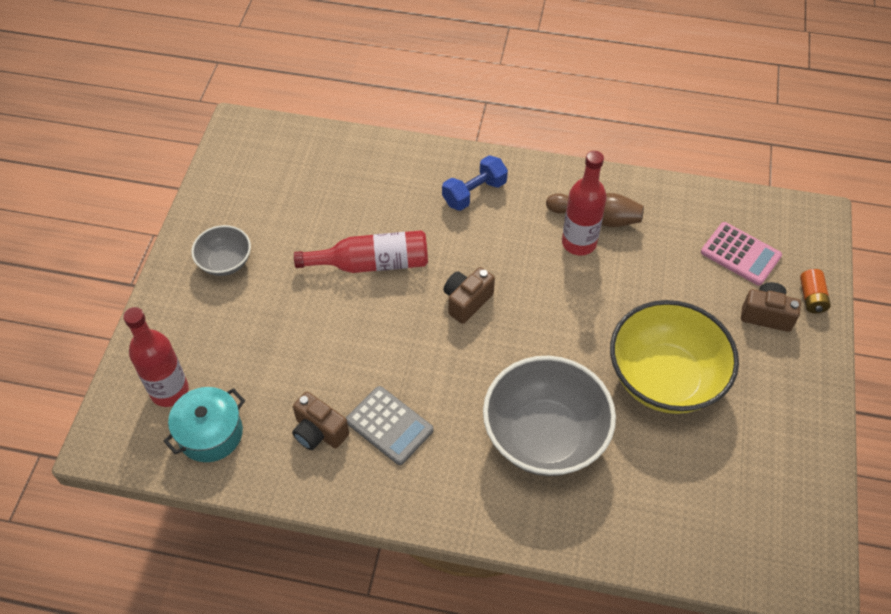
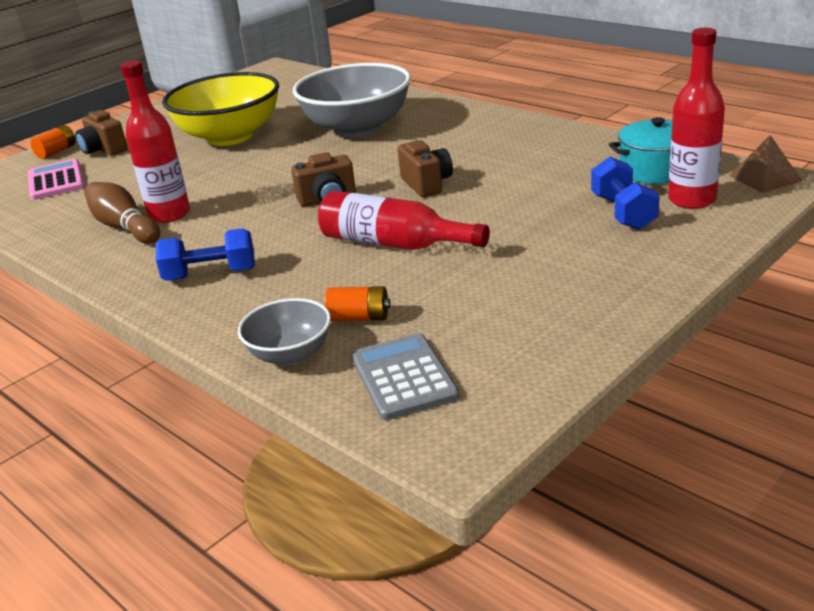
camera: 145 degrees left, 25 degrees down
(114, 446) = (765, 178): none -> brown pyramid
(219, 356) = (623, 212): none -> blue dumbbell
(225, 262) = (576, 282): grey bowl -> grey bowl (290, 354)
(319, 432) = (545, 156): brown camera -> brown camera (426, 184)
(344, 189) = (359, 317): none -> orange battery
(389, 425) = (478, 150): grey calculator -> grey calculator (403, 377)

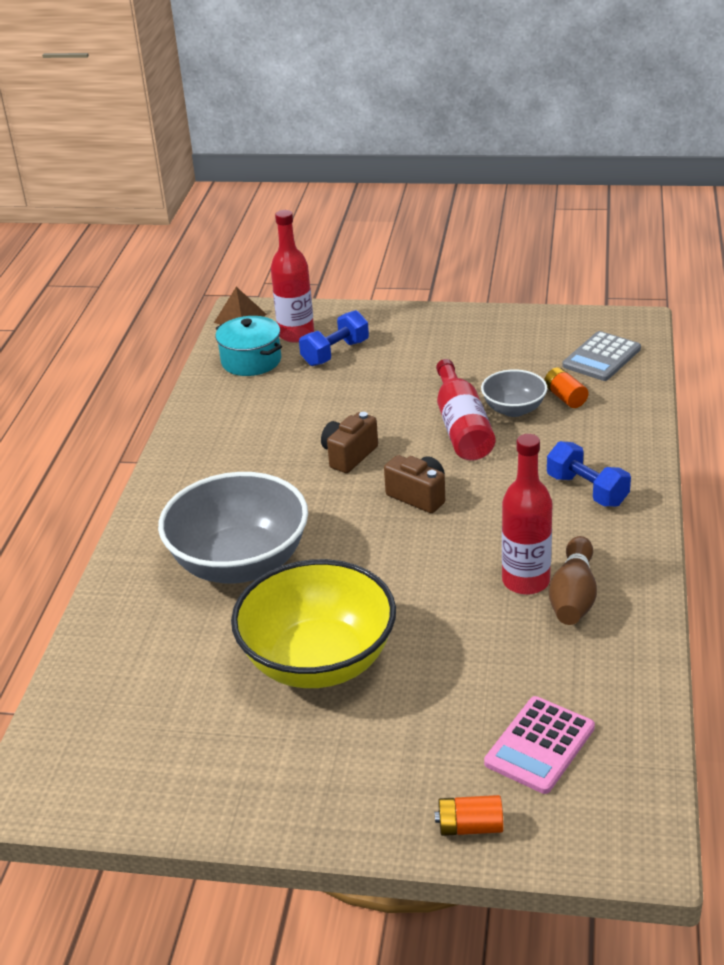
camera: 125 degrees left, 5 degrees up
(104, 150) = (430, 769): brown camera -> none
(290, 354) = (628, 403): grey bowl -> grey bowl (513, 409)

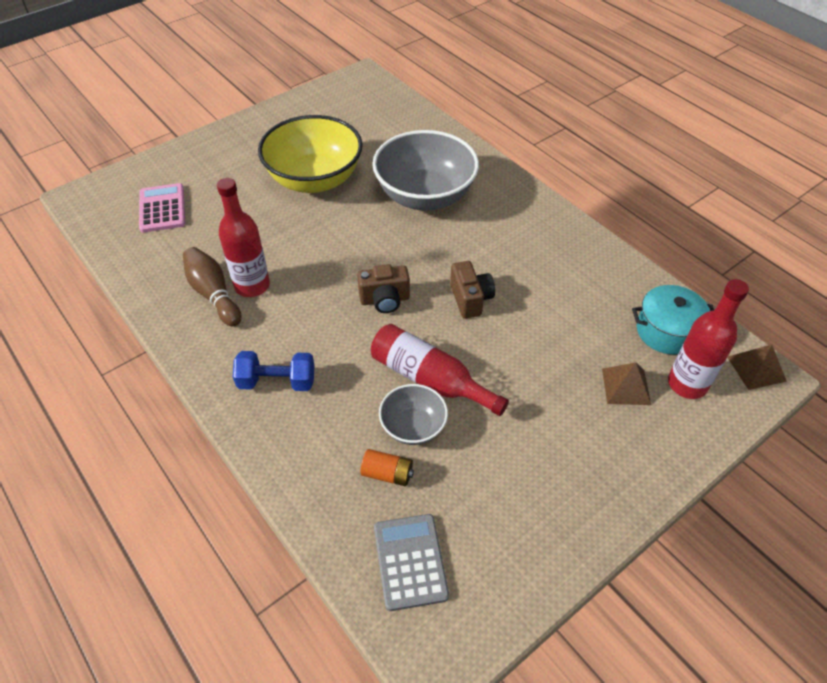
camera: 130 degrees right, 15 degrees up
(335, 353) = (626, 386): blue dumbbell -> brown pyramid
(470, 826) = (166, 163): orange battery -> none

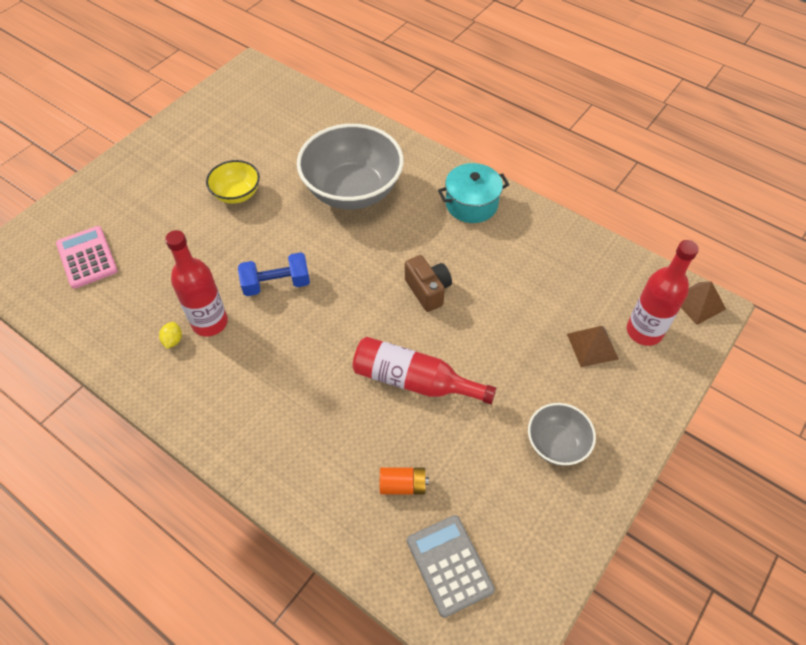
camera: 15 degrees left, 5 degrees up
(213, 294) = (173, 340): brown bowling pin -> yellow lemon
(277, 382) = (267, 418): blue dumbbell -> blue dumbbell (276, 284)
(314, 179) = (237, 194): yellow bowl -> yellow bowl, size x0.51
(385, 300) = (347, 309): brown camera -> none
(413, 427) = (412, 432): grey bowl -> grey bowl (556, 444)
(666, 331) = (613, 284): turquoise pot -> turquoise pot (471, 204)

